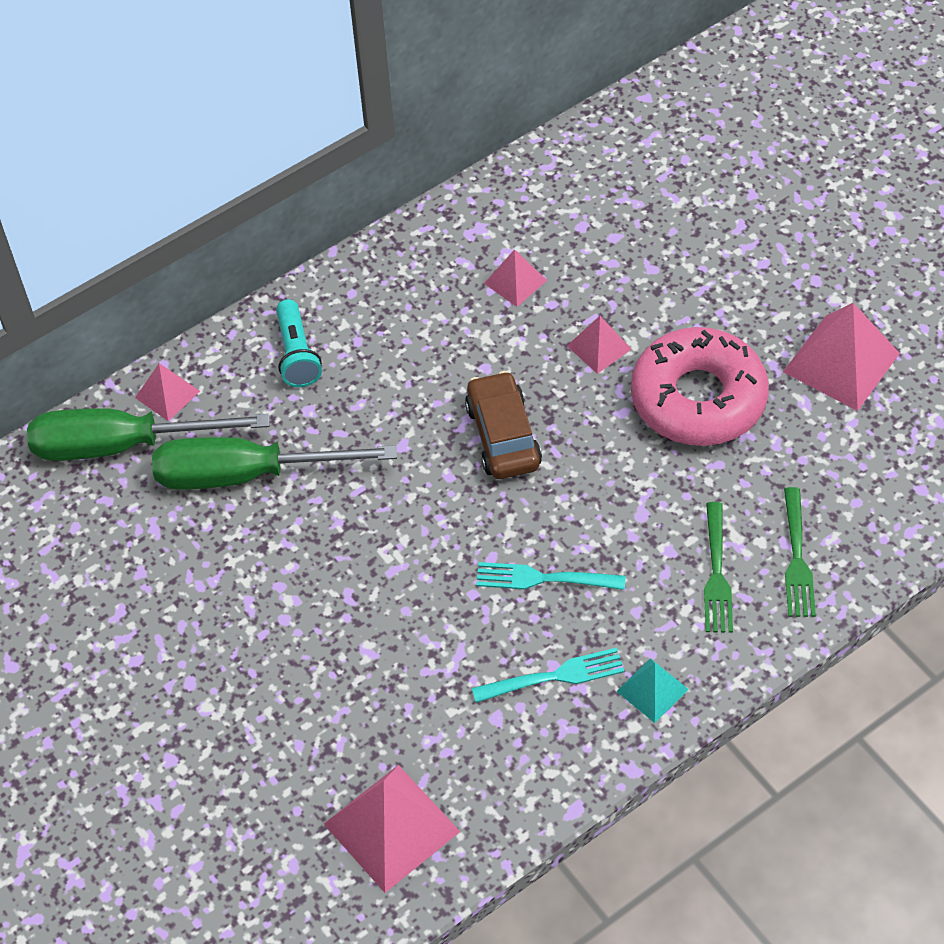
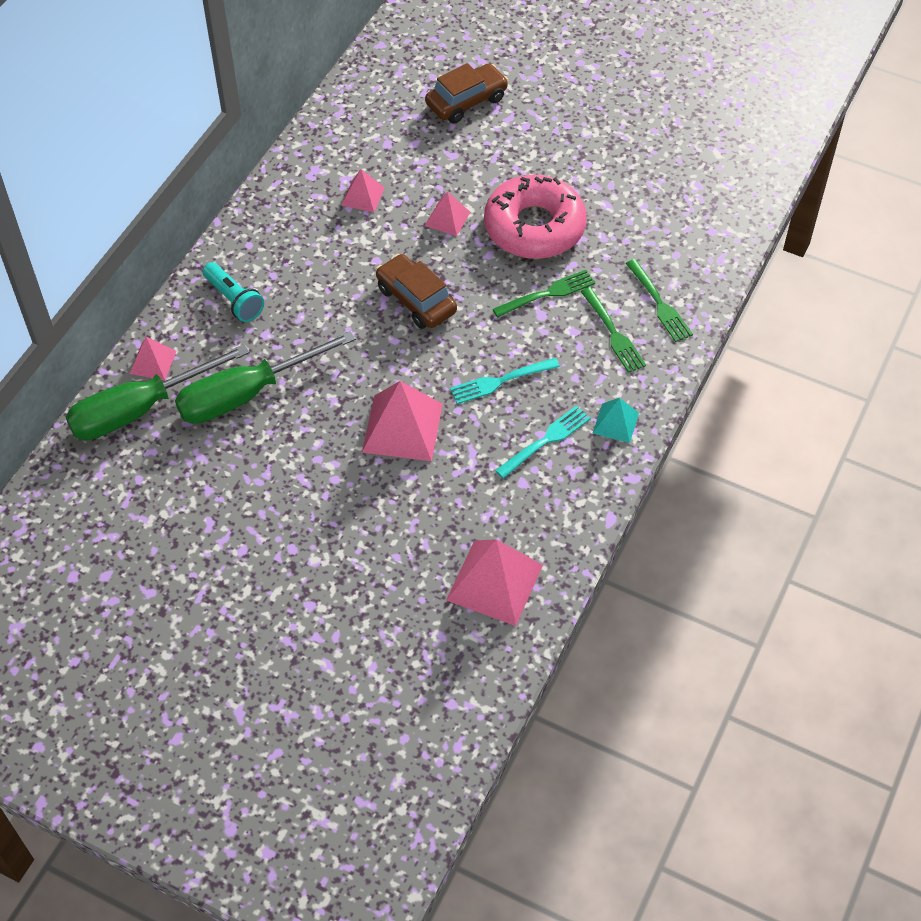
camera: 30 degrees left, 0 degrees up
(663, 490) = (547, 294): none -> green fork
(708, 206) = (466, 101): none -> brown car
(841, 362) = (614, 171): pink pyramid -> pink pyramid (402, 428)

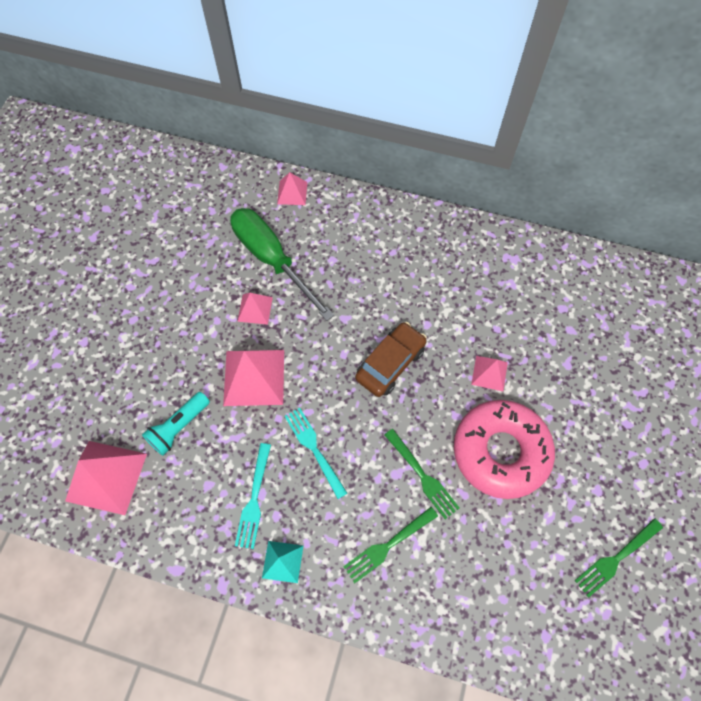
camera: 80 degrees right, 10 degrees up
(140, 409) = (248, 195): green screwdriver -> none
(234, 300) = (361, 231): turquoise flashlight -> turquoise flashlight (179, 427)
(363, 196) = (495, 300): pink pyramid -> pink pyramid (255, 309)
(466, 101) = (639, 365): brown car -> none
(545, 441) = (254, 498): turquoise fork -> turquoise fork turned 60 degrees clockwise
(658, 303) = (435, 587): green fork -> green fork (617, 558)

